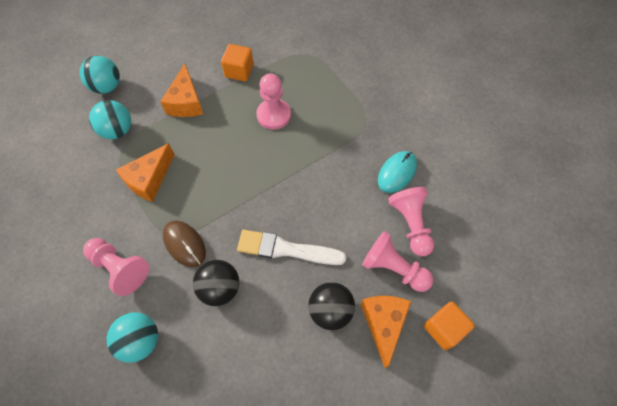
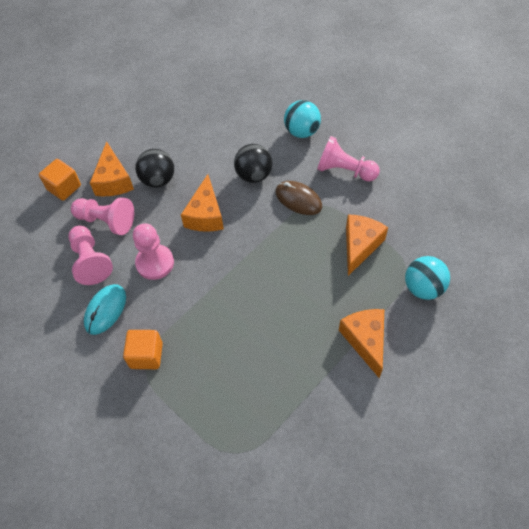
camera: 170 degrees right, 5 degrees down
(107, 86) = (471, 339): turquoise ball -> none
(239, 71) = (319, 401): orange cube -> orange cube (146, 355)
(273, 115) = (255, 347): pink pawn -> pink pawn (155, 263)
(286, 249) = (205, 215): white brush -> orange cheese

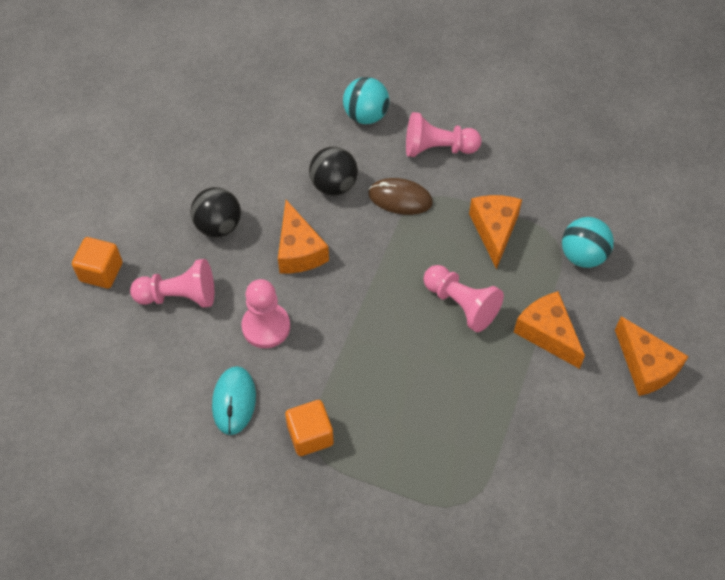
camera: 25 degrees left, 0 degrees up
(90, 261) = (184, 350): pink pawn -> pink pawn (461, 304)
(113, 180) = (161, 243): orange cheese -> orange cheese (645, 366)

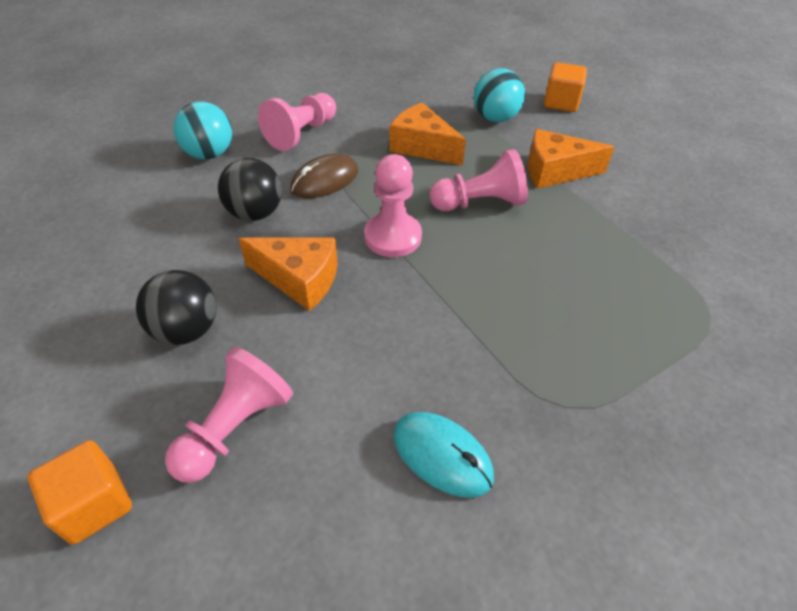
camera: 55 degrees left, 10 degrees down
(266, 327) = (366, 362): pink pawn -> pink pawn (393, 237)
(310, 435) = (547, 401): orange cube -> orange cube (561, 102)
(645, 366) = (628, 140): orange cheese -> none

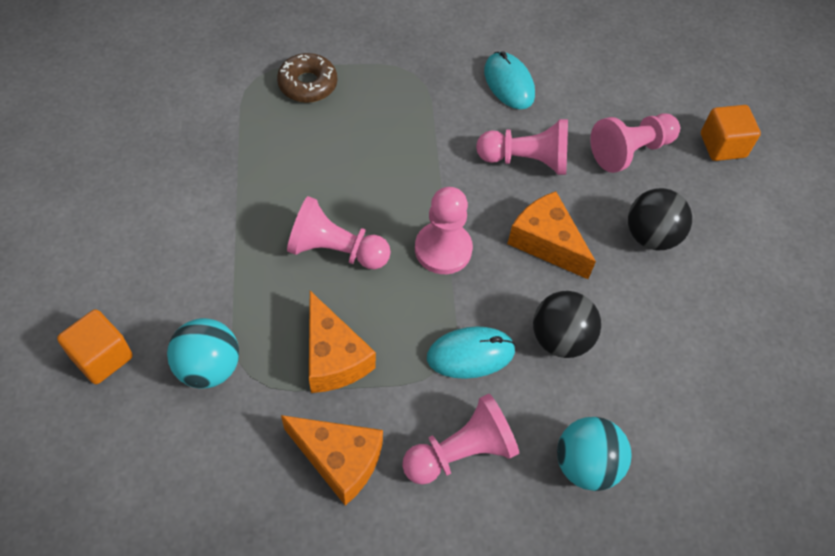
camera: 155 degrees left, 10 degrees up
(325, 180) = (470, 354): brown mouse -> turquoise mouse
(361, 354) = (526, 160): none -> pink pawn
(555, 171) = (225, 254): orange cheese -> orange cheese (339, 460)
(657, 332) = (308, 84): none -> brown donut

